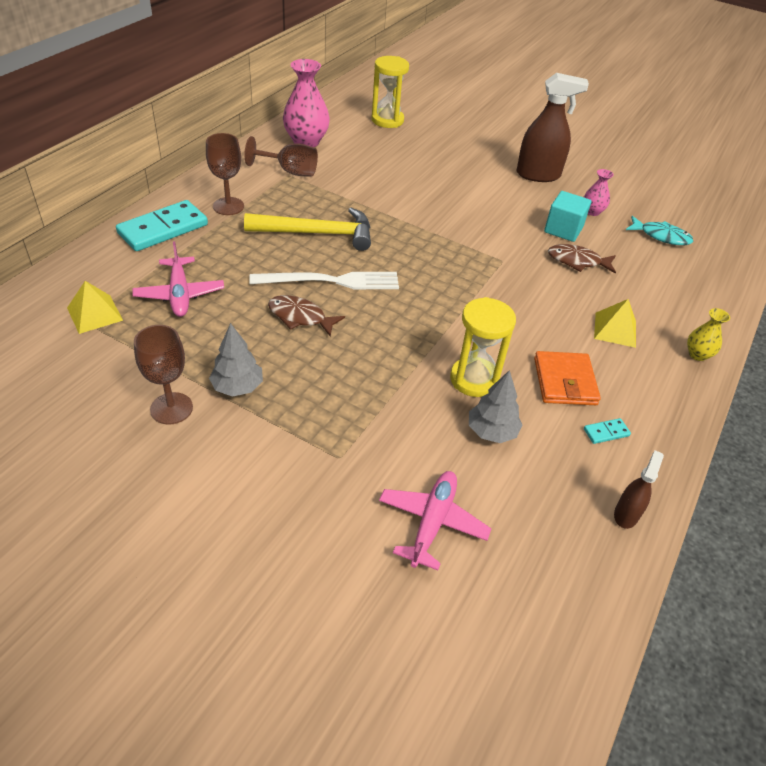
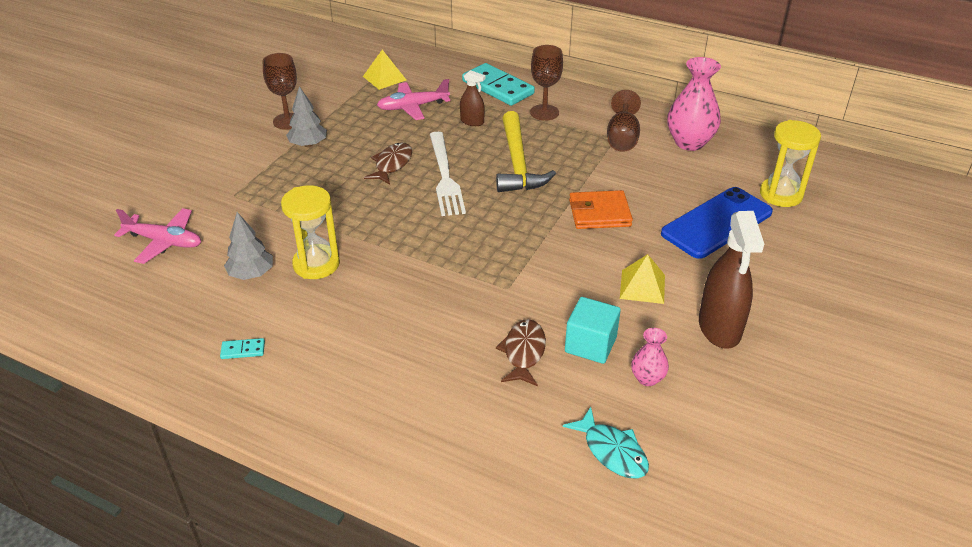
camera: 90 degrees right, 5 degrees down
(420, 152) = (717, 223): none -> blue phone
(565, 381) = (313, 326): orange wallet -> orange wallet (599, 213)
(606, 432) = (243, 350): turquoise domino -> turquoise domino turned 75 degrees counterclockwise
(615, 329) = (397, 375): yellow pyramid -> yellow pyramid (642, 286)
(626, 514) = (146, 353): brown spray bottle -> brown spray bottle (472, 122)
(661, 236) = (612, 451): turquoise fish -> turquoise fish turned 60 degrees counterclockwise
(697, 354) = (359, 448): yellow vase -> none

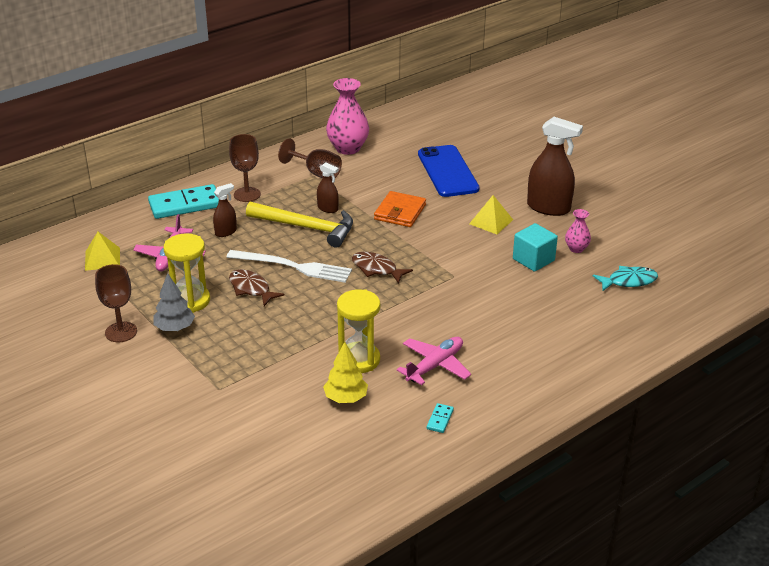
camera: 65 degrees left, 5 degrees down
(164, 242) = (257, 443): pink plane -> pink plane (435, 366)
(251, 274) = (345, 398): grey tree -> yellow tree
(523, 352) = (524, 288): brown fish -> brown fish (377, 269)
(563, 165) = (328, 208): none -> brown spray bottle
(781, 194) = (437, 138): yellow hourglass -> yellow hourglass (190, 301)

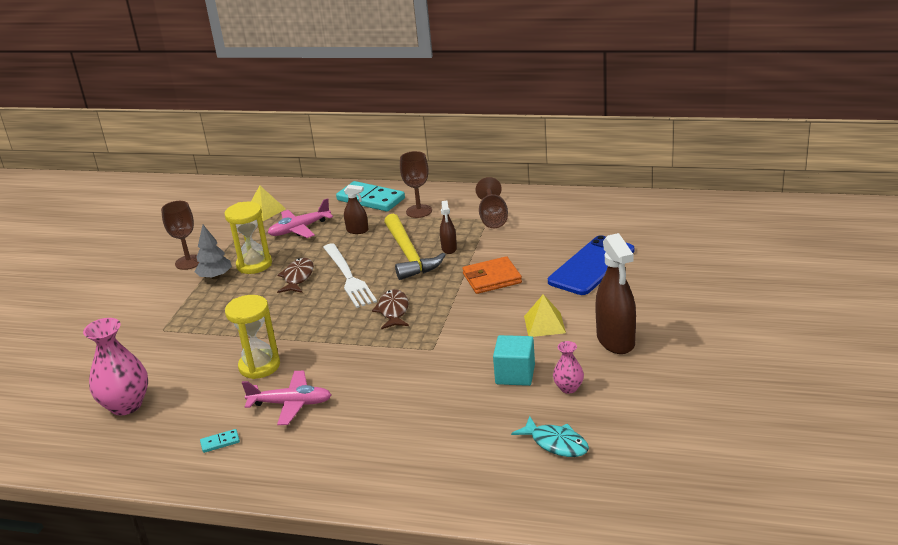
camera: 55 degrees right, 5 degrees down
(345, 398) = (204, 385): yellow tree -> none
(348, 148) = (551, 210): pink vase -> pink vase (126, 405)

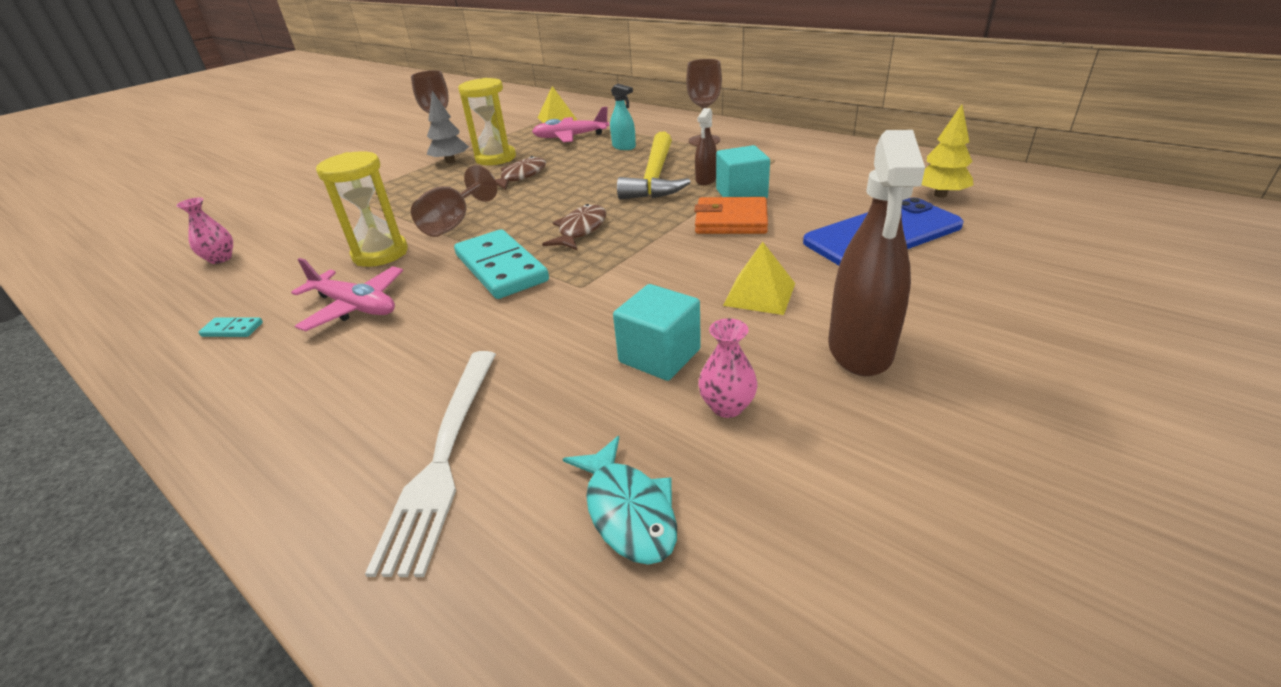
camera: 25 degrees right, 5 degrees up
(126, 405) = (220, 258): pink vase -> pink vase, size x0.52
(348, 277) = (569, 186): white fork -> white fork (444, 456)
(357, 230) = (624, 147): brown spray bottle -> turquoise spray bottle
(370, 199) = (664, 124): turquoise domino -> turquoise domino (500, 268)
(483, 255) = (741, 194): none -> turquoise cube
(493, 218) = (783, 160): brown goblet -> brown goblet (453, 223)
(612, 227) = (940, 195): none -> yellow tree

